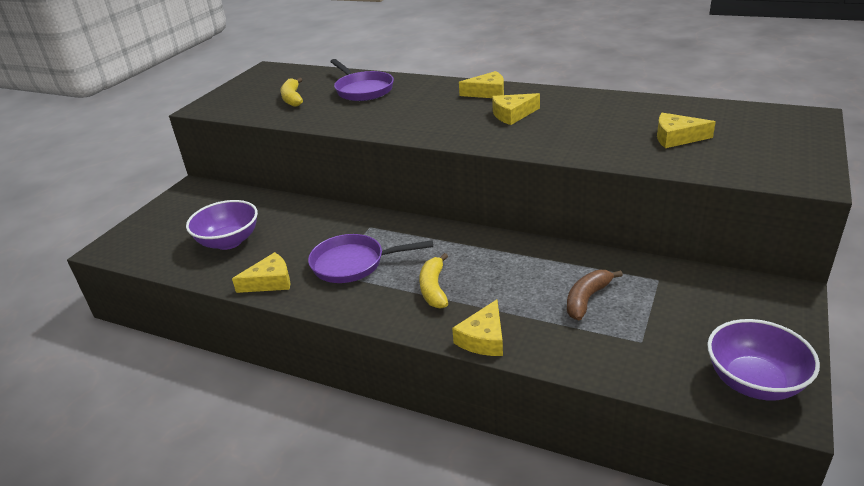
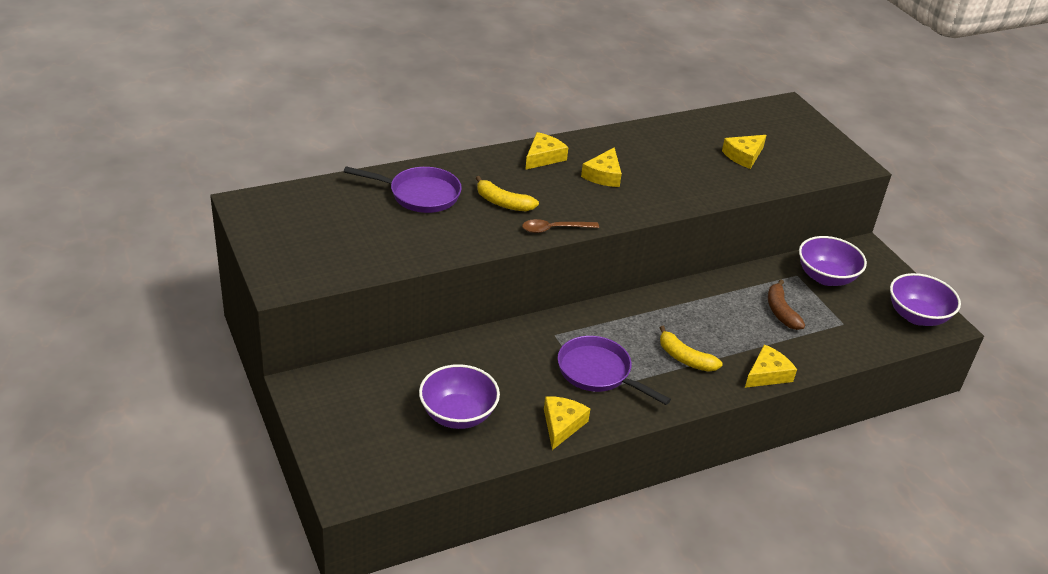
camera: 55 degrees left, 5 degrees up
(292, 98) = (365, 232): yellow banana -> yellow banana (503, 203)
(353, 264) = (598, 372): purple pan -> purple pan turned 90 degrees clockwise
(407, 133) = (554, 229): none -> brown spoon
(483, 338) = (767, 374): yellow cheese -> yellow cheese turned 105 degrees counterclockwise
(690, 295) = (826, 277): none -> purple bowl

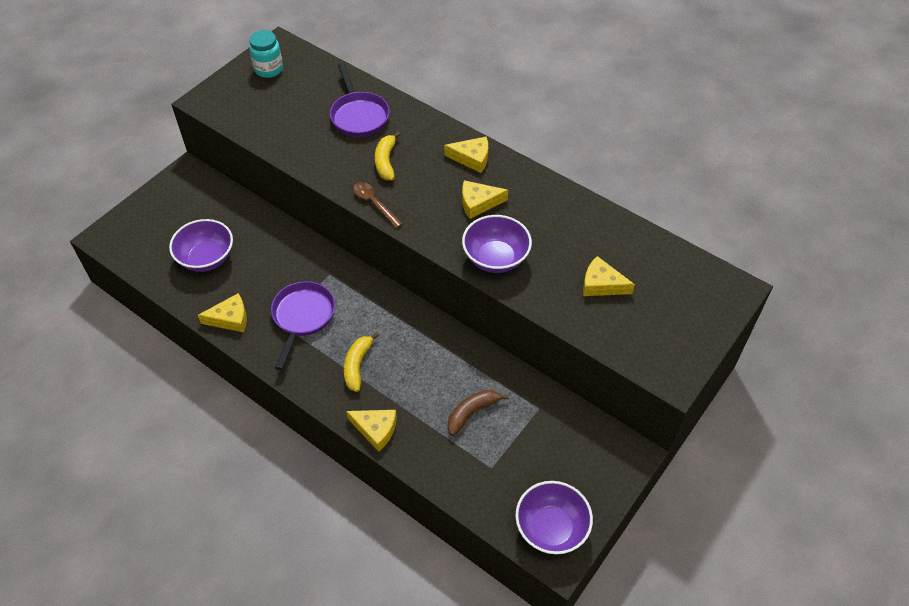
camera: 65 degrees right, 15 degrees up
(280, 224) = (269, 69): none -> turquoise jar
(826, 277) = (554, 433): purple bowl -> purple bowl (495, 258)

